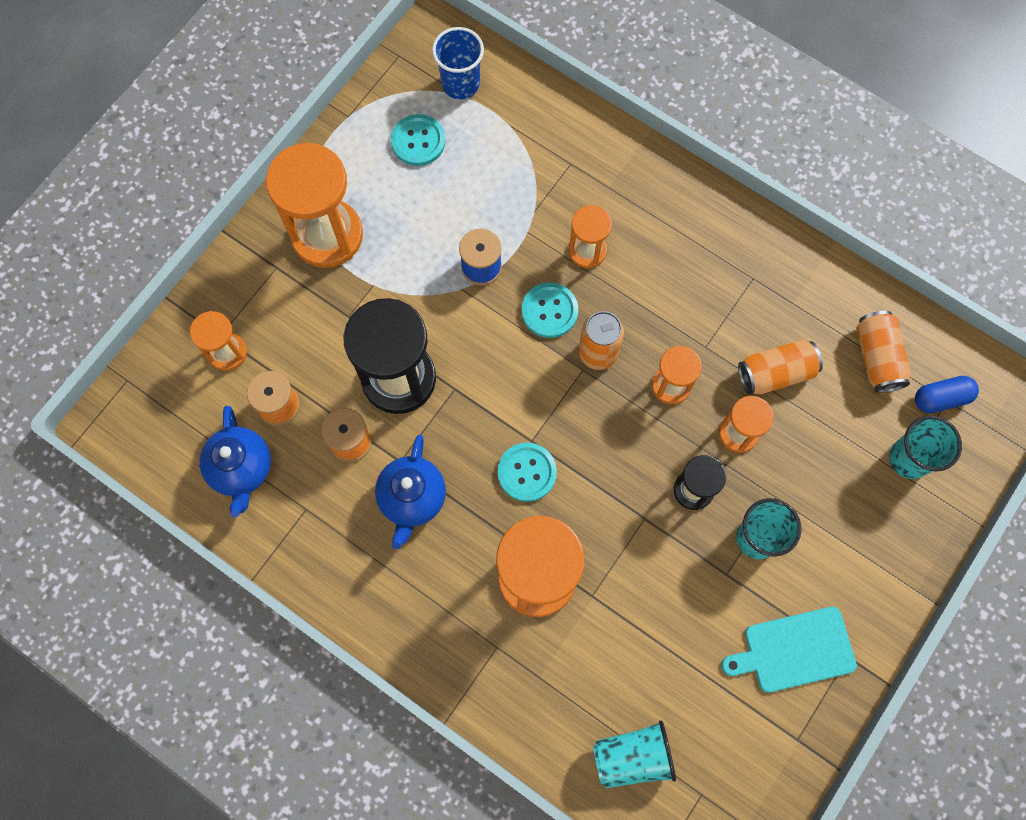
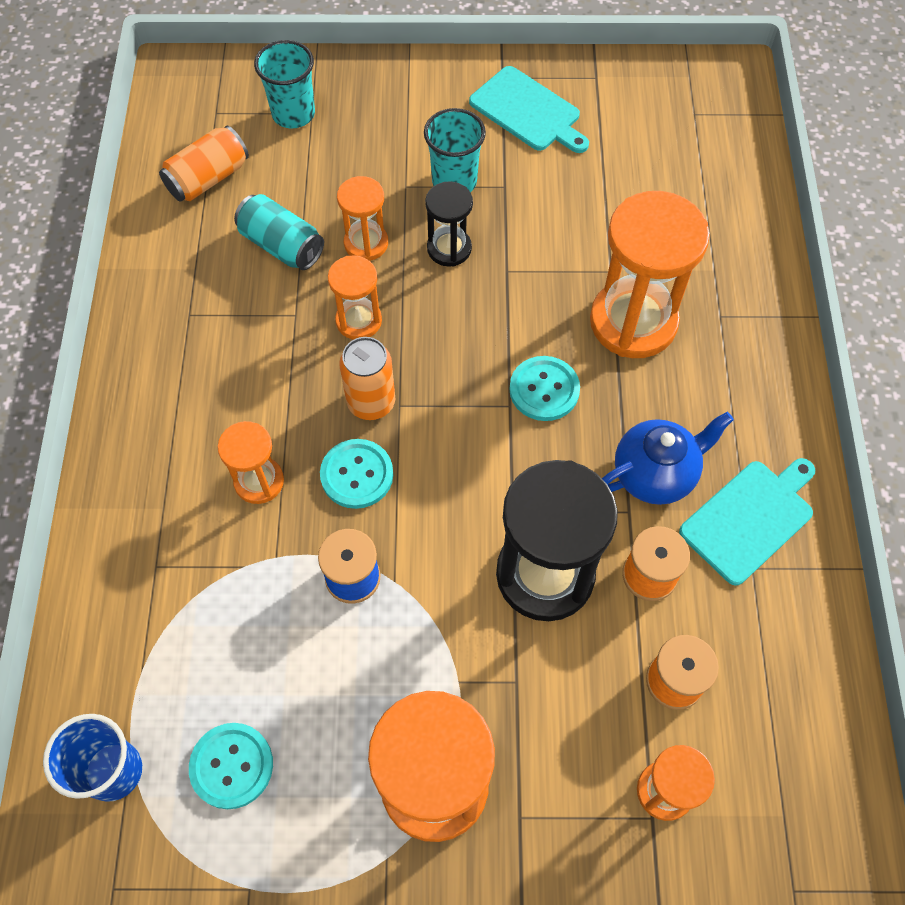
camera: 125 degrees left, 10 degrees down
(242, 469) = (771, 666): blue teapot -> none
(337, 535) = (749, 518): none -> turquoise cutting board
(632, 756) = (711, 171): turquoise cup -> none
(775, 373) = (282, 245): orange can -> turquoise can
(941, 398) = (217, 117): blue capsule -> none

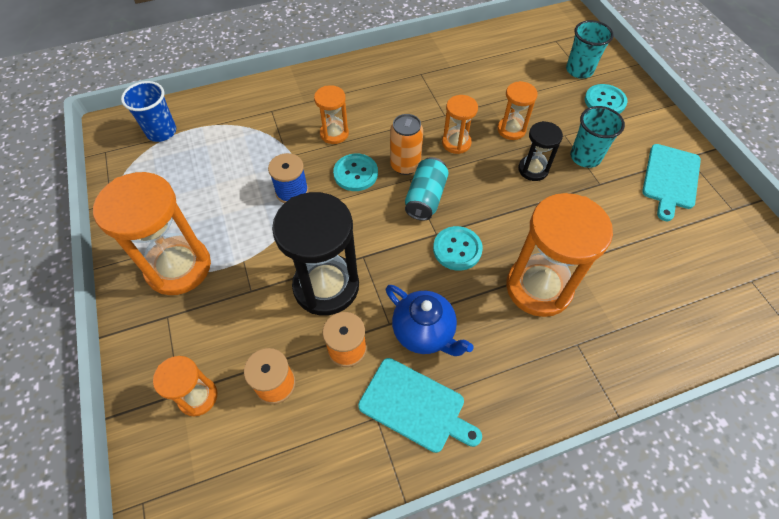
camera: 70 degrees right, 5 degrees down
(208, 178) = (510, 52): orange can -> none
(232, 766) = (172, 175): turquoise button -> turquoise button (604, 101)
(282, 245) = (486, 94): turquoise can -> turquoise can (425, 198)

